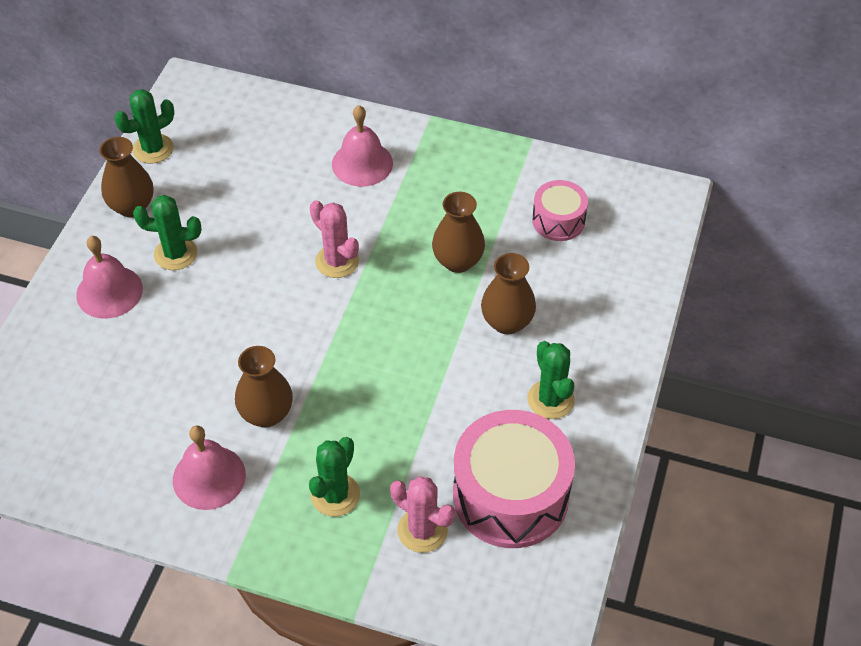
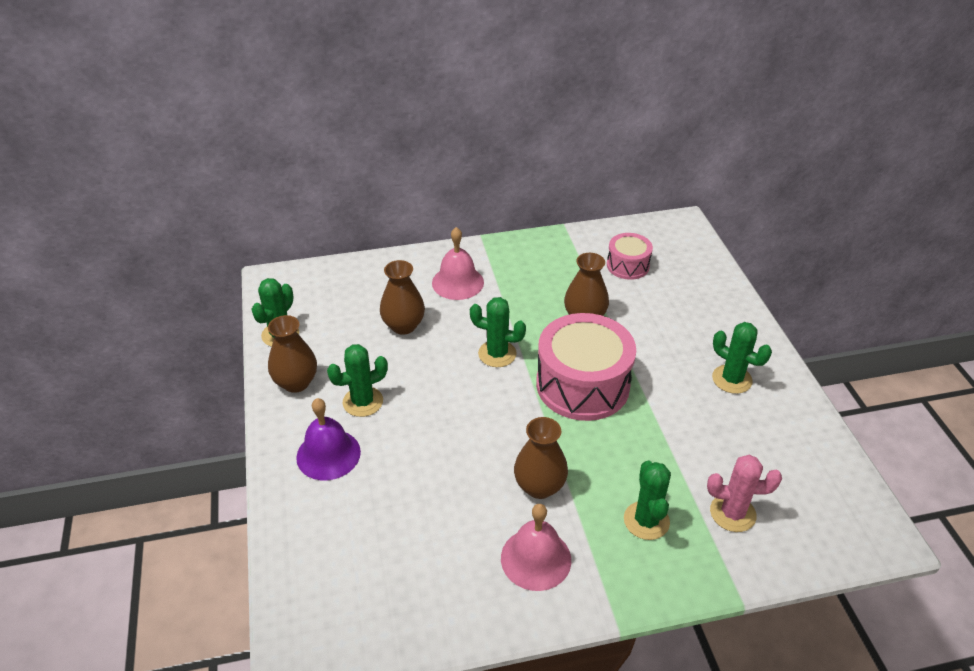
camera: 30 degrees left, 10 degrees down
(109, 291) = (328, 454): pink bell -> purple bell
(337, 261) = (497, 354): pink cactus -> green cactus
(507, 322) = (655, 342): brown vase -> brown vase (403, 326)
(510, 495) = (768, 456): pink drum -> pink drum (582, 385)

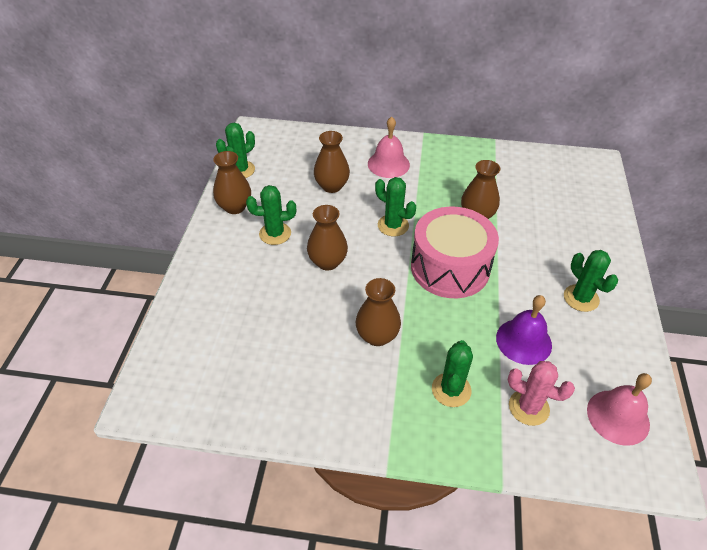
camera: 20 degrees right, 5 degrees up
(328, 454) = (232, 264): purple bell -> purple bell (523, 341)
(442, 418) = (327, 262): none -> brown vase
(536, 558) = (347, 390): pink bell -> pink bell (618, 417)
(627, 265) = (533, 184): pink drum -> none

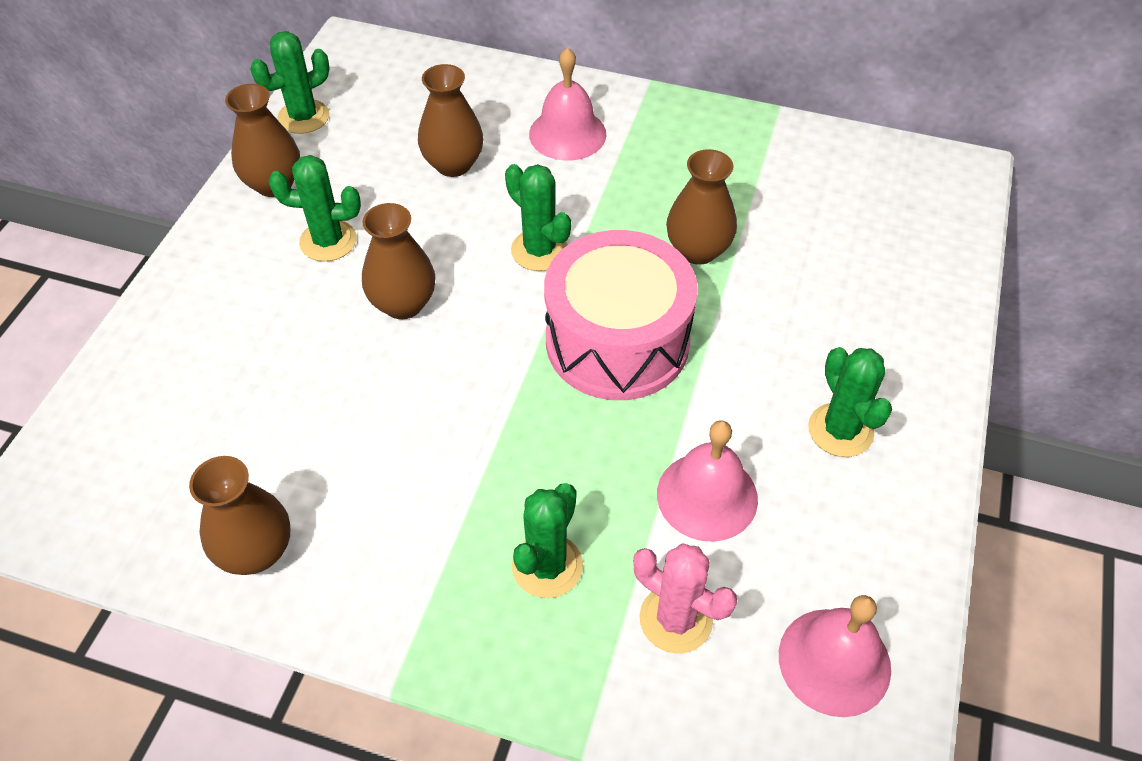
camera: 10 degrees right, 5 degrees up
(377, 336) = (448, 450): brown vase -> brown vase (256, 551)
(523, 341) = (707, 496): purple bell -> pink bell

